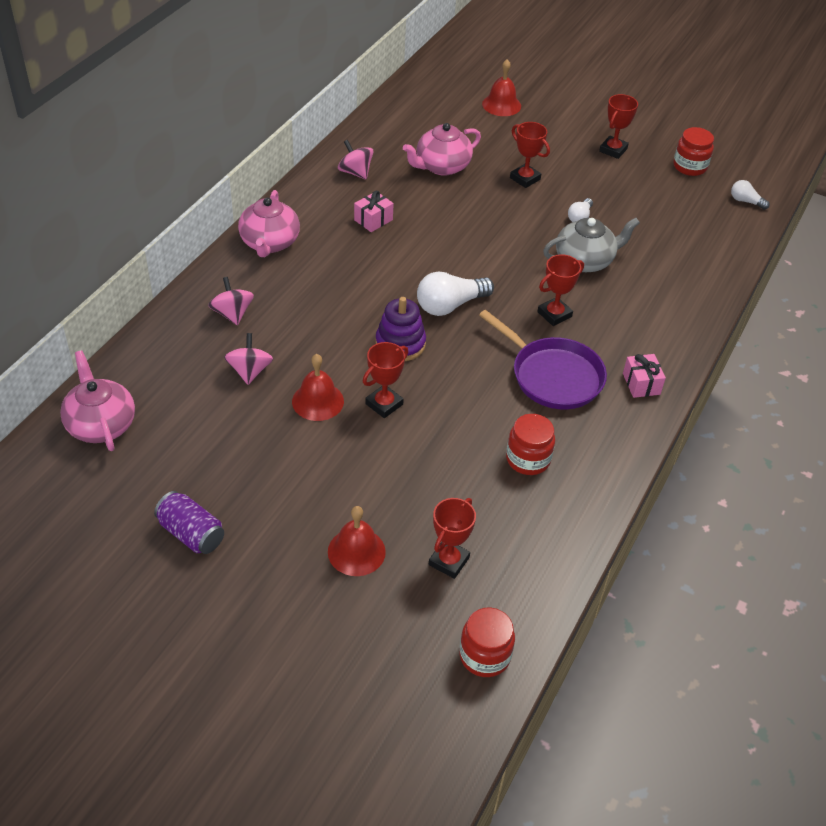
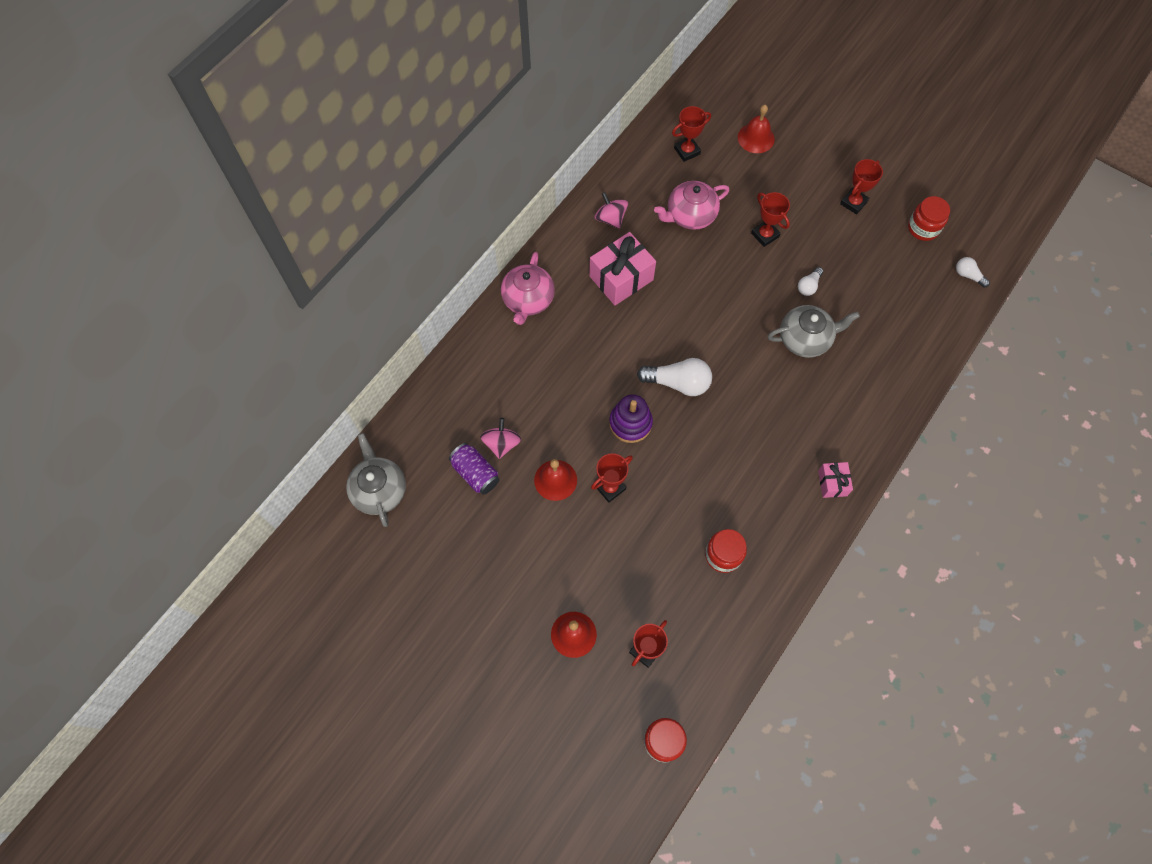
camera: 10 degrees right, 20 degrees up
(101, 424) = (379, 490): pink teapot -> grey teapot
(191, 534) = (446, 605): purple can -> purple can (475, 473)
(232, 314) = (491, 379): pink spinning top -> none
(373, 220) = (621, 278): pink gift -> pink gift, size x1.86
(450, 305) = (678, 383): white light bulb -> white light bulb turned 150 degrees counterclockwise
(553, 376) = (757, 469): purple pan -> none
(554, 314) = (768, 400): red trophy -> red trophy (687, 151)

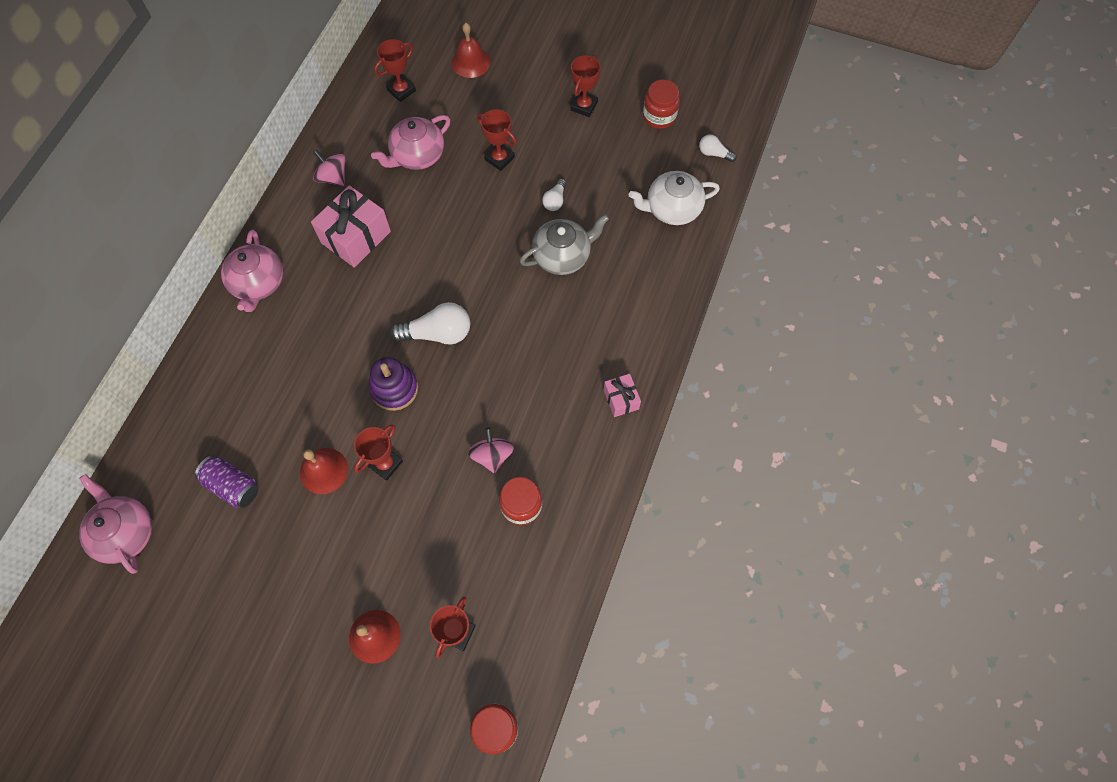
camera: 15 degrees left, 0 degrees up
(379, 490) = (126, 532): grey teapot -> pink teapot
(501, 443) = (256, 446): pink spinning top -> pink spinning top (492, 455)
(917, 319) = (672, 209): none -> white teapot

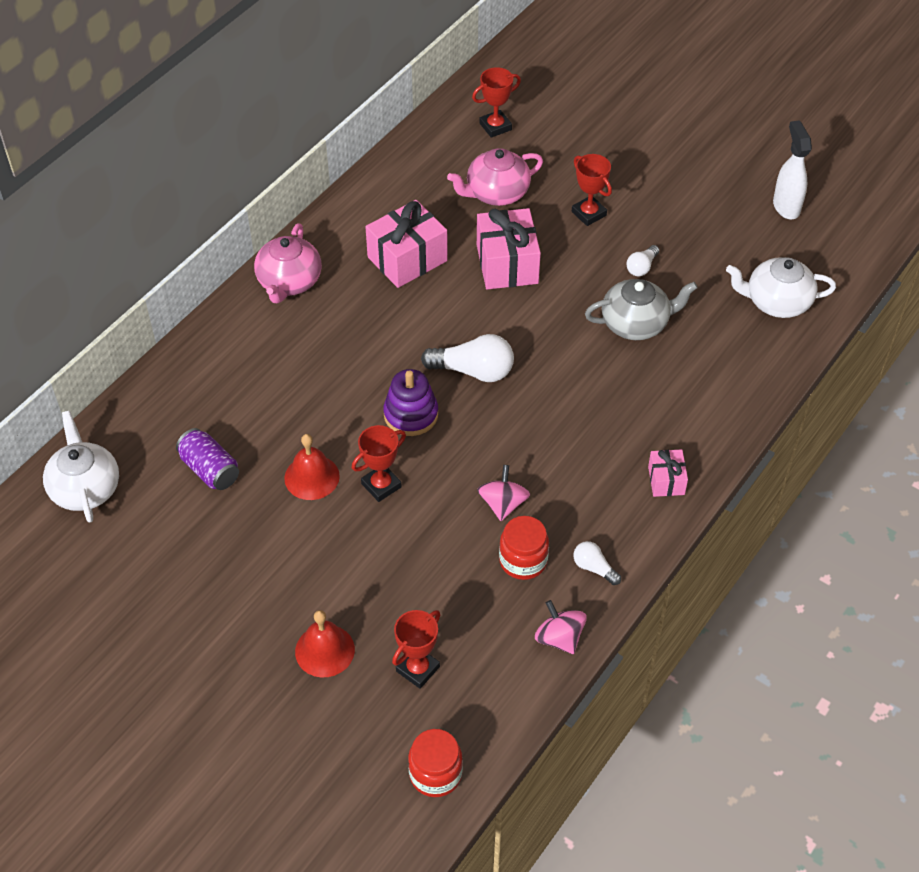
camera: 15 degrees right, 15 degrees down
(126, 532) = (85, 488): pink teapot -> white teapot
(333, 177) = (397, 196): pink spinning top -> pink spinning top (559, 638)
(442, 223) = (507, 264): none -> pink gift
(471, 62) = (581, 113): red bell -> none
(584, 106) = (700, 180): red trophy -> none
(659, 116) = (786, 206): red jar -> white spray bottle
(714, 153) = (841, 256): white light bulb -> white light bulb (594, 568)

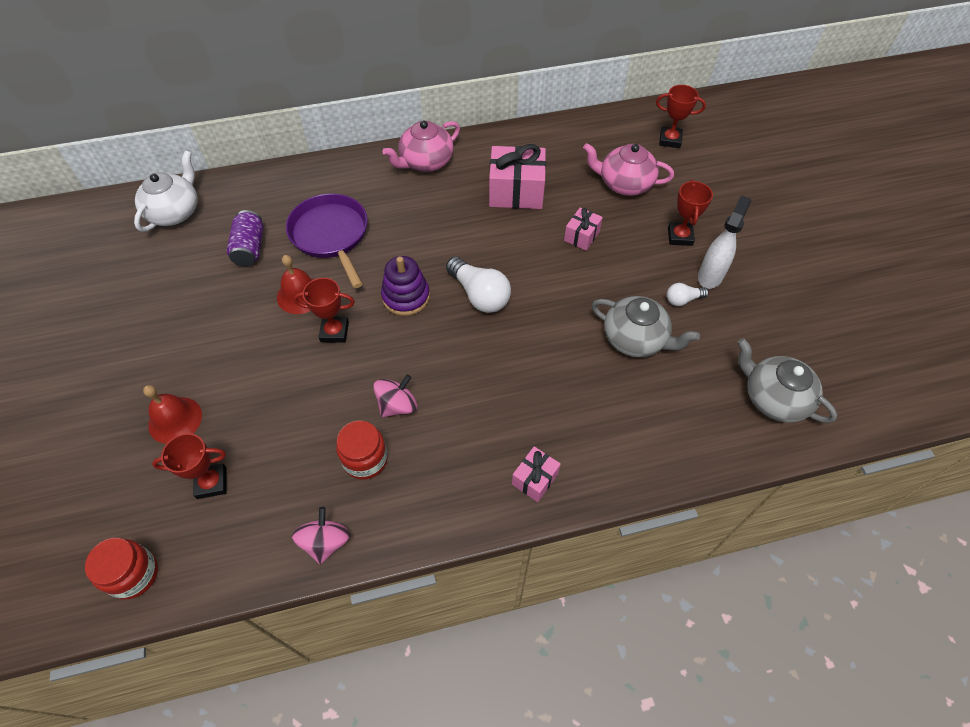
camera: 40 degrees right, 5 degrees up
(276, 407) = (330, 235): none -> purple pan
(507, 264) = (581, 236): pink gift -> pink gift, size x0.54
(594, 568) = (408, 506): white light bulb -> none
(776, 302) = (773, 398): white teapot -> grey teapot
(786, 206) = (856, 326): white spray bottle -> white spray bottle (710, 276)

